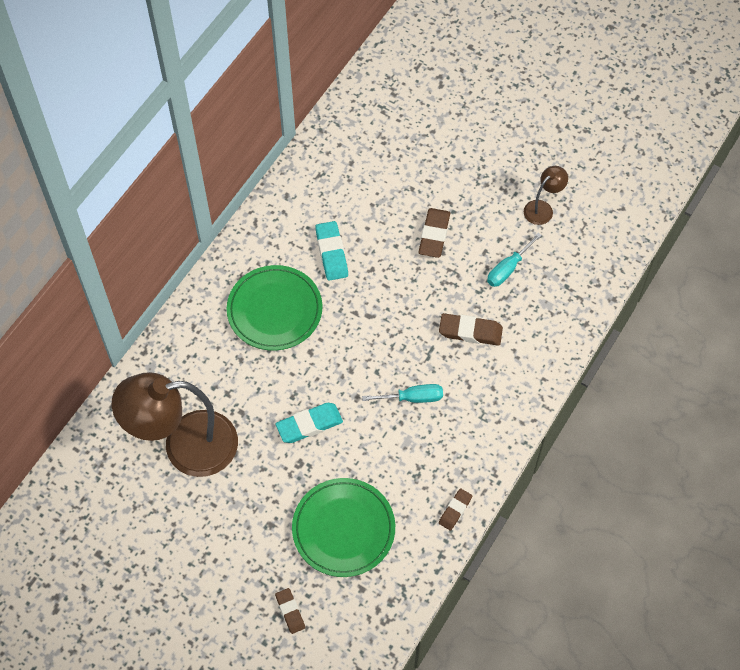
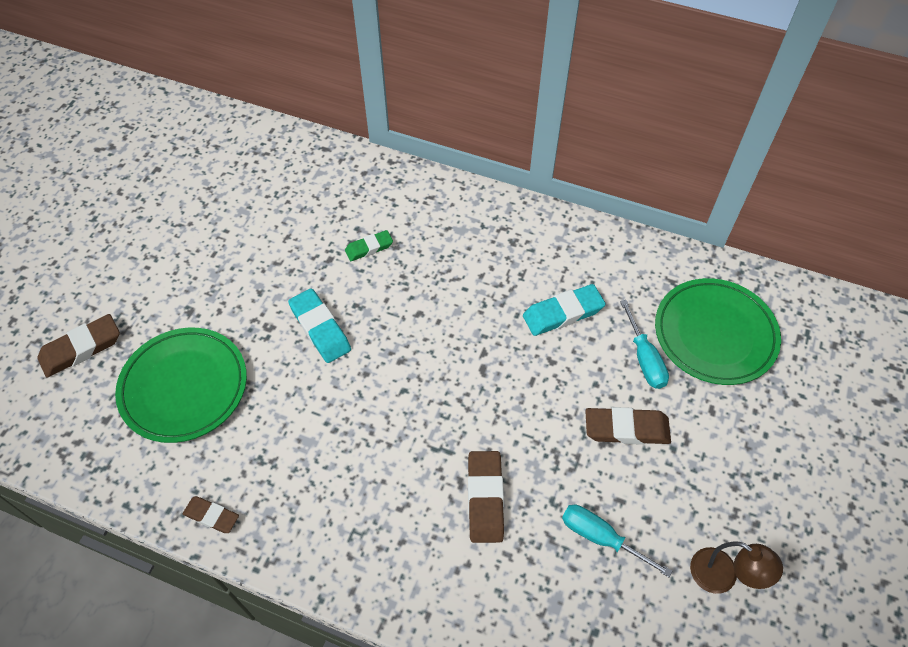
camera: 80 degrees right, 5 degrees down
(185, 446) = (282, 216): brown lamp -> none
(237, 380) = (369, 248): none -> green eraser
(275, 310) = (467, 268): green plate -> green plate (715, 334)
(290, 611) = (81, 349): brown eraser -> brown eraser, size x1.59
(412, 398) = (371, 438): turquoise screwdriver -> turquoise screwdriver (644, 358)

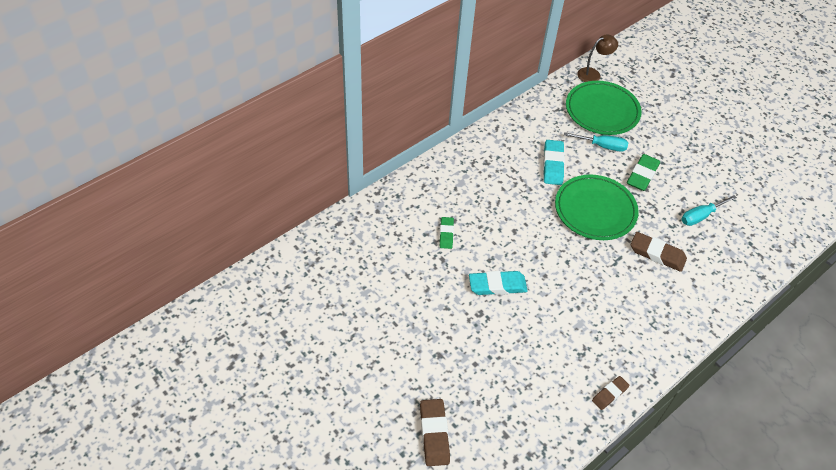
camera: 65 degrees left, 5 degrees down
(184, 387) = (503, 378): green plate -> green plate (595, 210)
(626, 429) = (642, 175): brown eraser -> green eraser
(722, 577) = (740, 180): brown lamp -> brown lamp (593, 74)

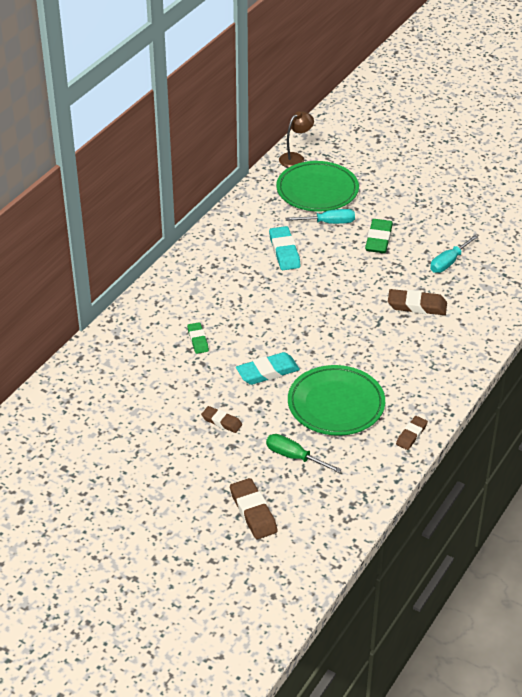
camera: 15 degrees left, 10 degrees down
(438, 326) = (221, 421): none -> brown eraser
(492, 385) = (294, 457): none -> green screwdriver
(595, 210) = (342, 282): green plate -> green plate (336, 404)

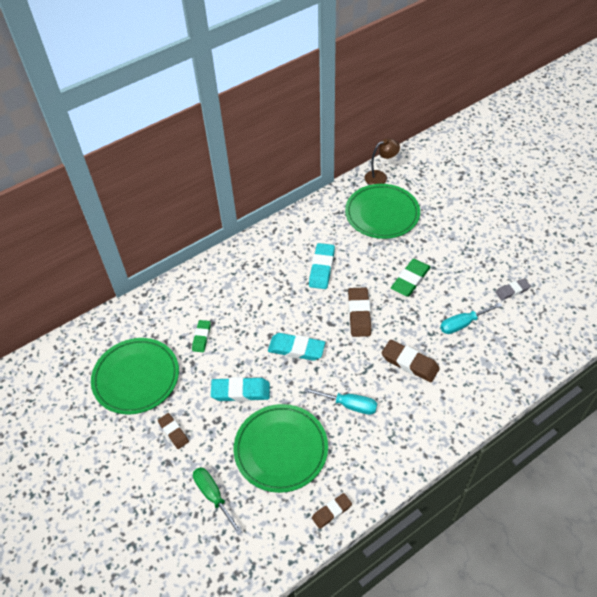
camera: 25 degrees right, 10 degrees up
(152, 391) = (136, 378): none -> green plate
(253, 512) = (144, 546): brown eraser -> brown eraser (359, 314)
(301, 324) = (296, 349): none -> turquoise eraser
(328, 223) = (375, 249): turquoise screwdriver -> turquoise screwdriver (349, 405)
(480, 224) = (512, 291): none -> grey eraser

